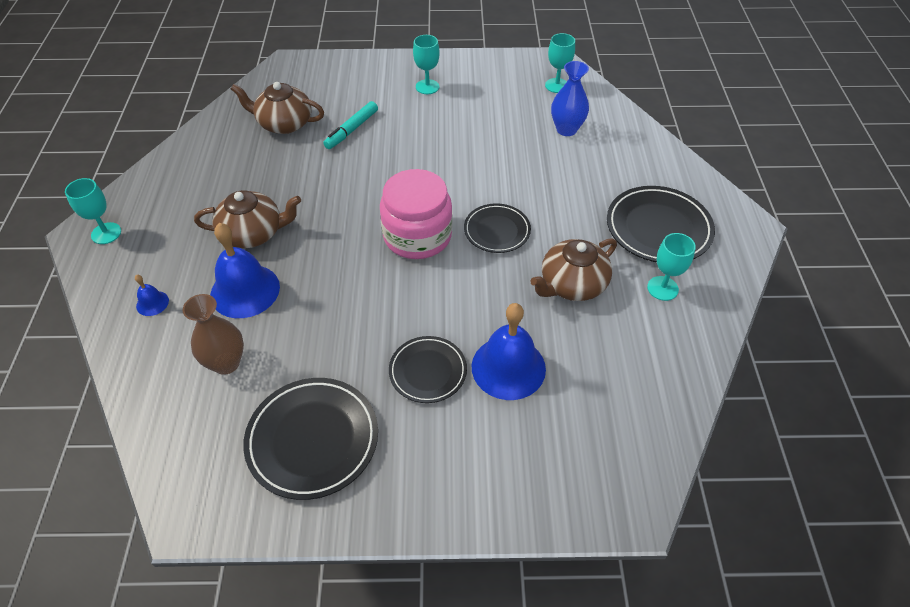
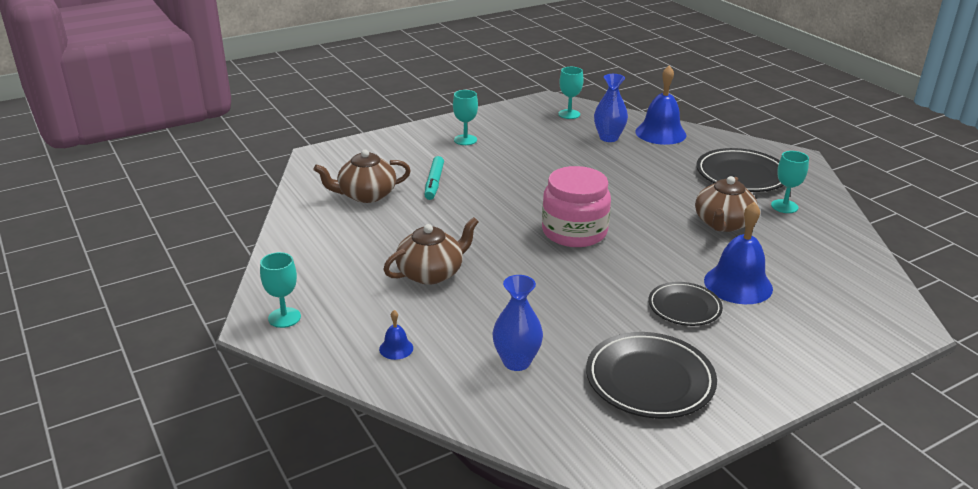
camera: 30 degrees left, 20 degrees down
(226, 363) = (516, 362): brown vase -> blue vase
(245, 290) = (472, 311): blue bell -> blue bell (660, 133)
(497, 231) = (631, 210): black plate -> none

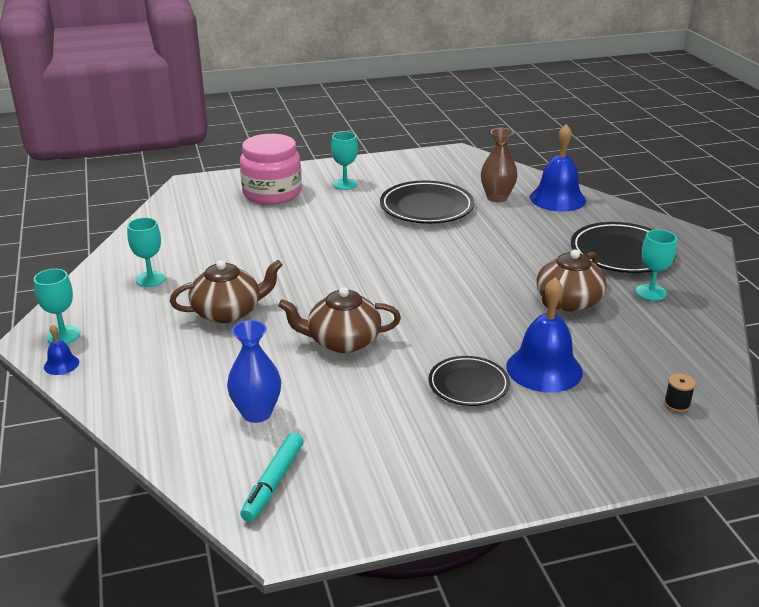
camera: 15 degrees right, 0 degrees up
(366, 195) = (213, 227): brown teapot -> brown teapot (342, 341)
(396, 348) = (148, 381): blue bell -> blue bell (61, 364)
(434, 183) = (287, 223): turquoise marker -> turquoise marker (273, 483)
(569, 114) = (469, 169): turquoise goblet -> turquoise goblet (150, 279)
(574, 232) = (399, 290): pink jar -> pink jar (272, 193)
(608, 138) = (497, 198): blue vase -> brown vase
(649, 380) = (383, 454): black plate -> black plate (426, 207)
(859, 298) = (677, 404): none -> black spool

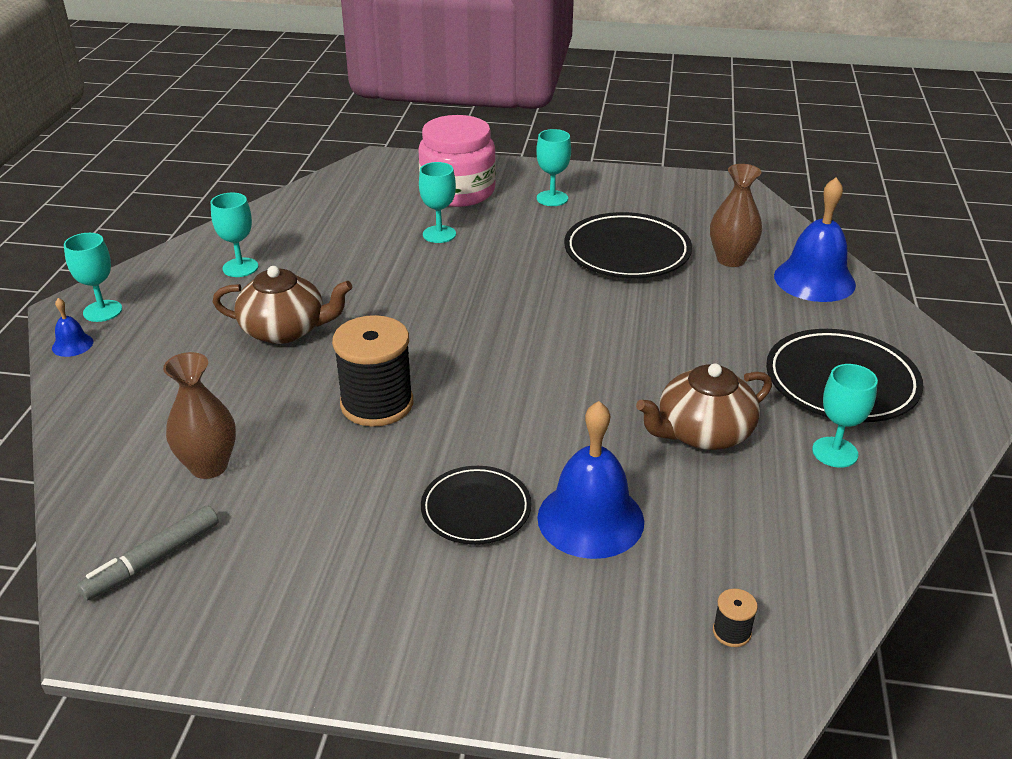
camera: 25 degrees right, 5 degrees up
(257, 413) = (209, 466): blue vase -> brown vase
(273, 483) = (153, 560): turquoise marker -> grey marker
(285, 224) = (439, 234): none -> turquoise goblet
(342, 341) = (377, 404): brown teapot -> black spool

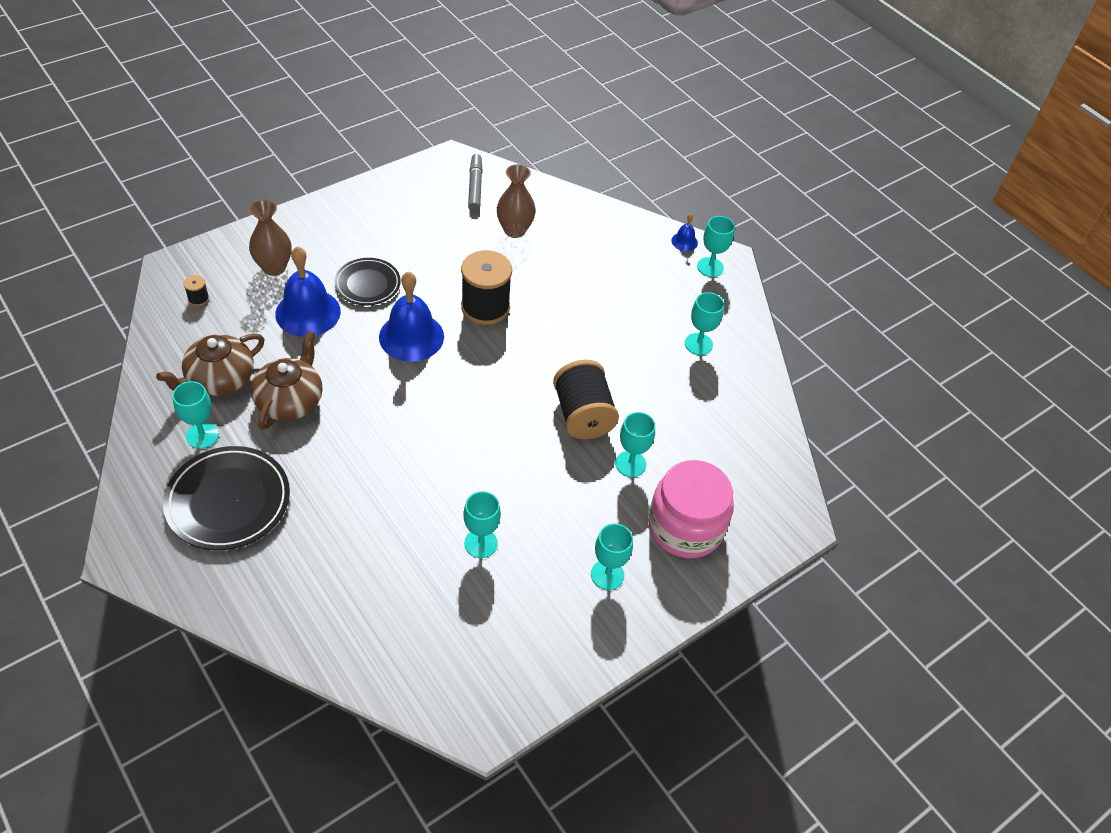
camera: 130 degrees right, 15 degrees up
(285, 330) = (600, 319): brown teapot -> brown teapot (219, 379)
(426, 277) = (583, 415): none -> black spool
(627, 252) = (481, 543): black plate -> turquoise goblet
(731, 259) = (395, 593): brown vase -> brown vase (274, 267)
(814, 280) = (311, 614): blue bell -> blue bell (411, 336)

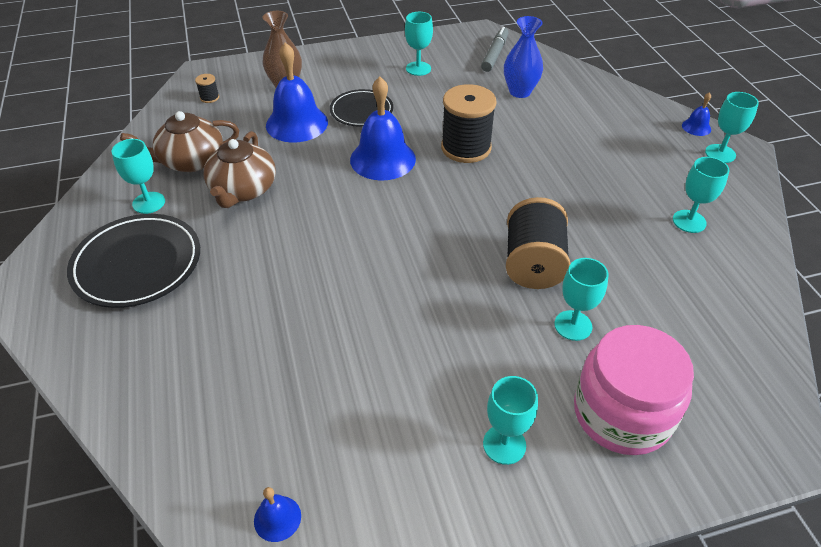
camera: 25 degrees right, 5 degrees down
(290, 400) = (243, 190): brown teapot -> brown teapot turned 150 degrees clockwise
(460, 676) = (277, 518): none -> blue bell
(481, 543) = (368, 369): turquoise goblet -> turquoise goblet (418, 68)
(514, 230) = (520, 92): brown vase -> blue vase

